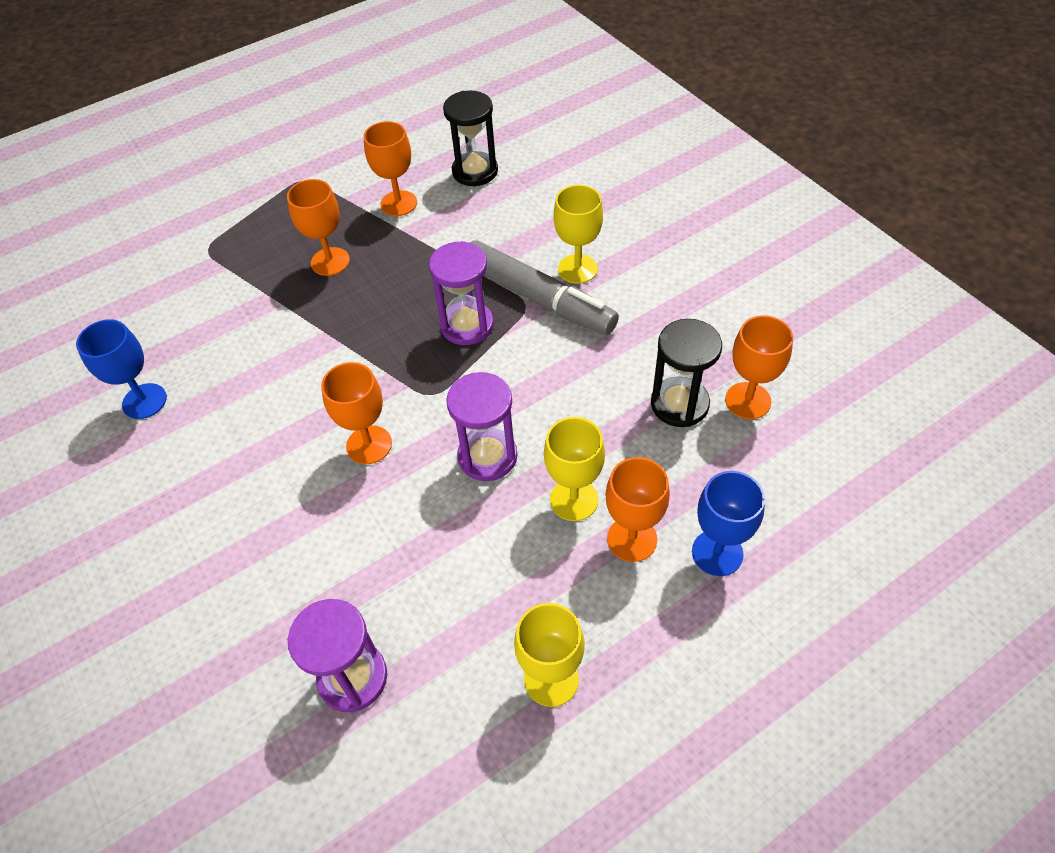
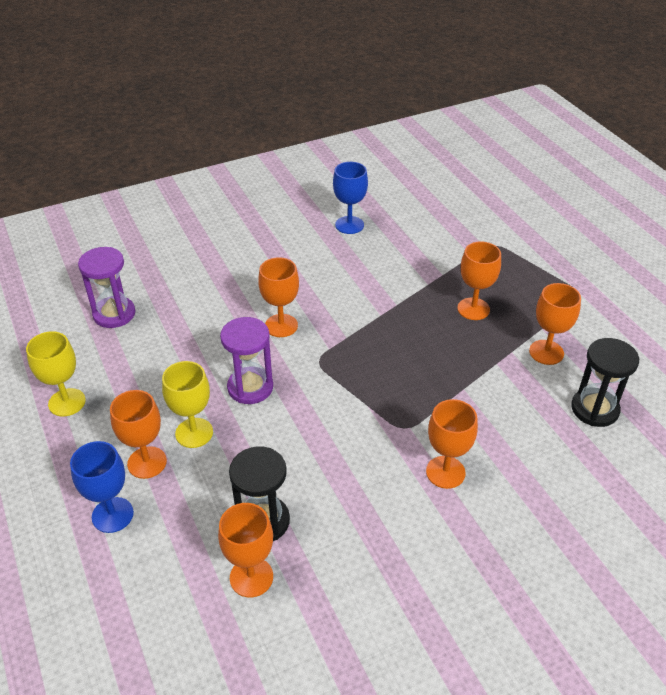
camera: 95 degrees right, 10 degrees down
(467, 325) = (386, 386): purple hourglass -> none
(538, 298) = (411, 437): grey marker -> none
(577, 269) = (445, 472): yellow goblet -> orange goblet

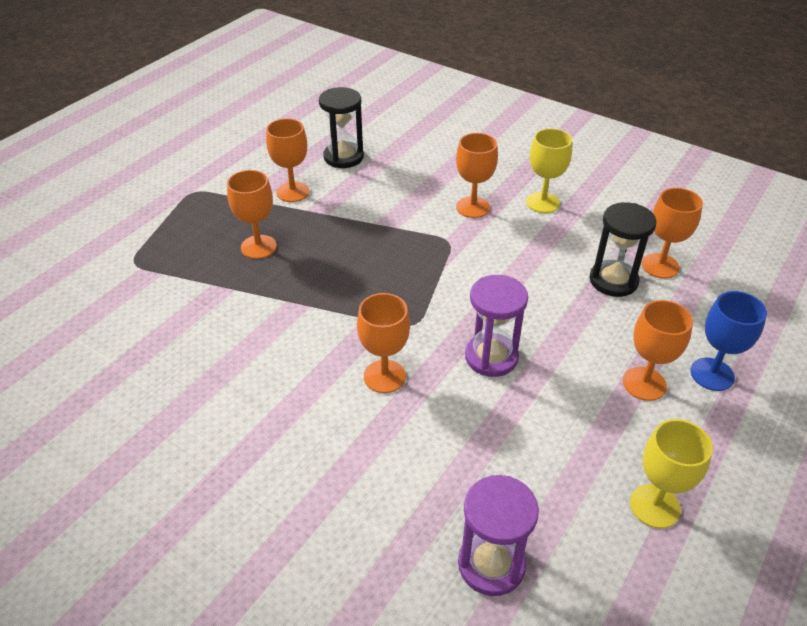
camera: 120 degrees left, 0 degrees up
(194, 433) = (581, 369): yellow goblet -> yellow goblet (542, 202)
(349, 225) = (145, 399): blue goblet -> none

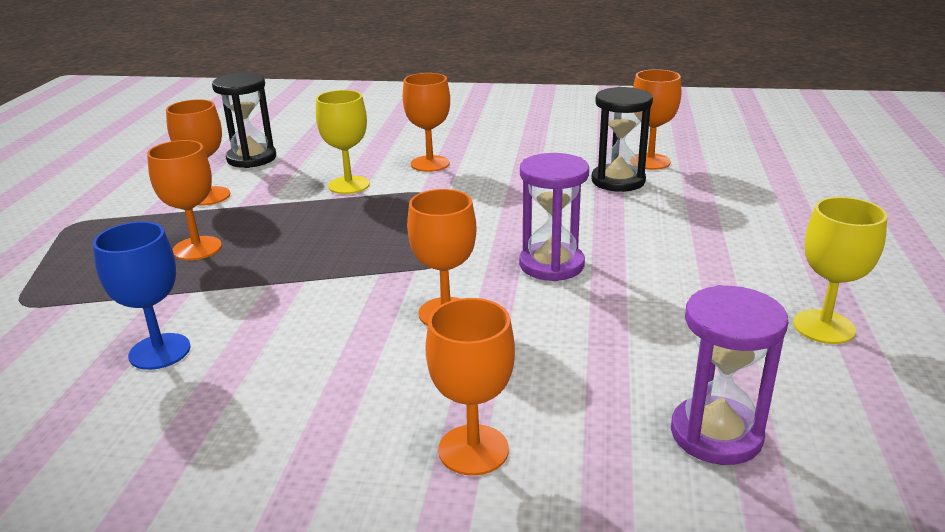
camera: 25 degrees left, 15 degrees down
(542, 202) = (499, 146): yellow goblet -> yellow goblet (349, 185)
(644, 384) = (719, 242): orange goblet -> orange goblet (473, 450)
(712, 374) = (771, 219): blue goblet -> blue goblet (159, 351)

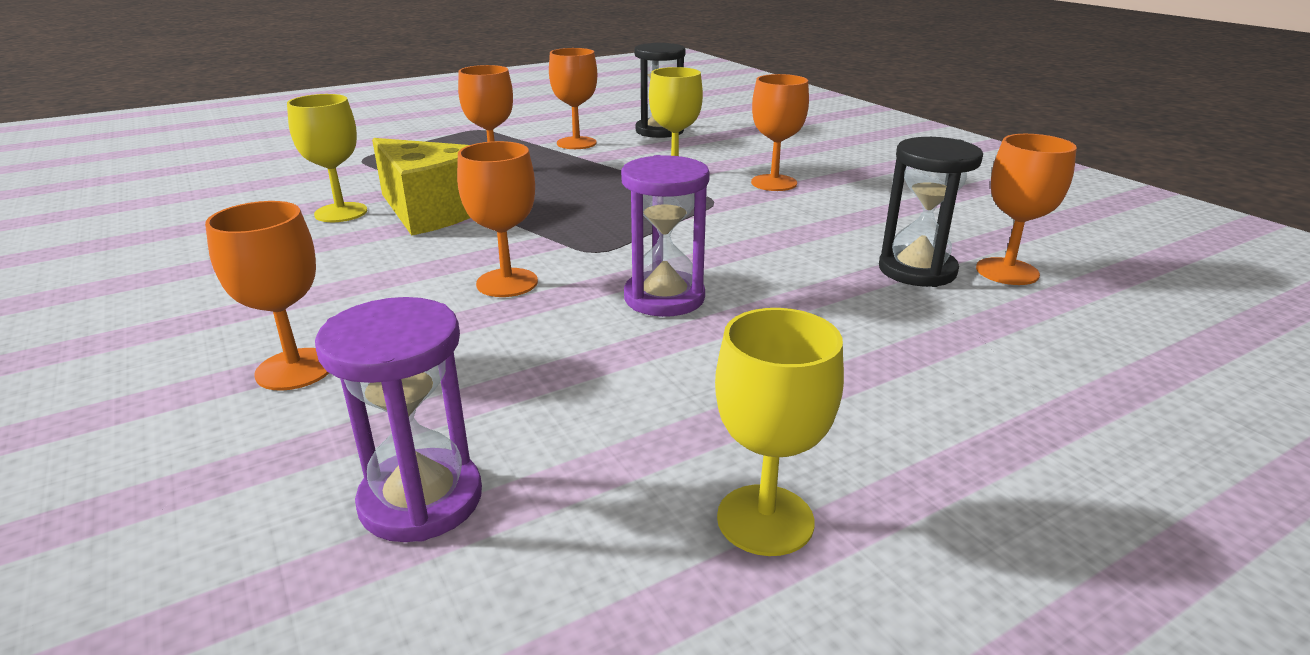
camera: 50 degrees right, 0 degrees up
(159, 351) = (341, 212): blue goblet -> yellow goblet
(243, 305) = (431, 211): none -> yellow cheese

